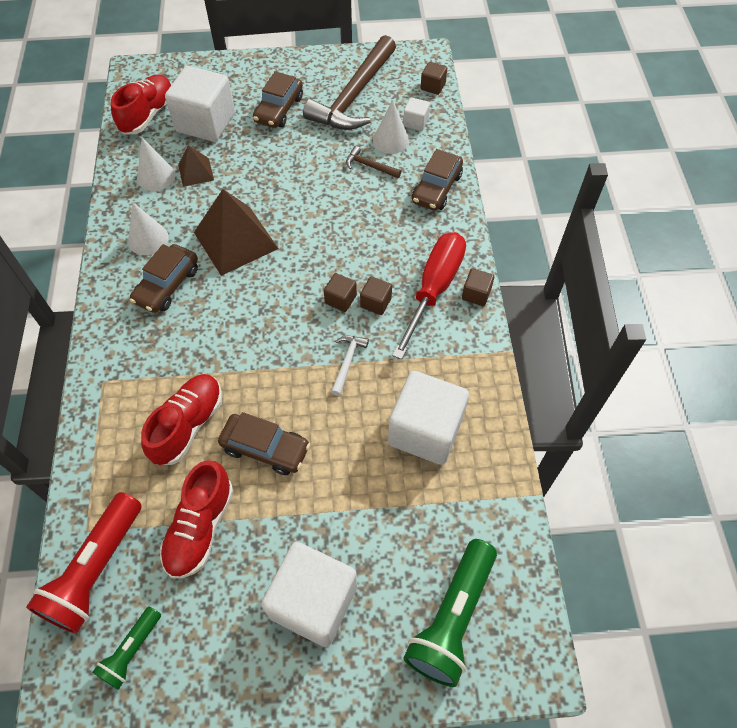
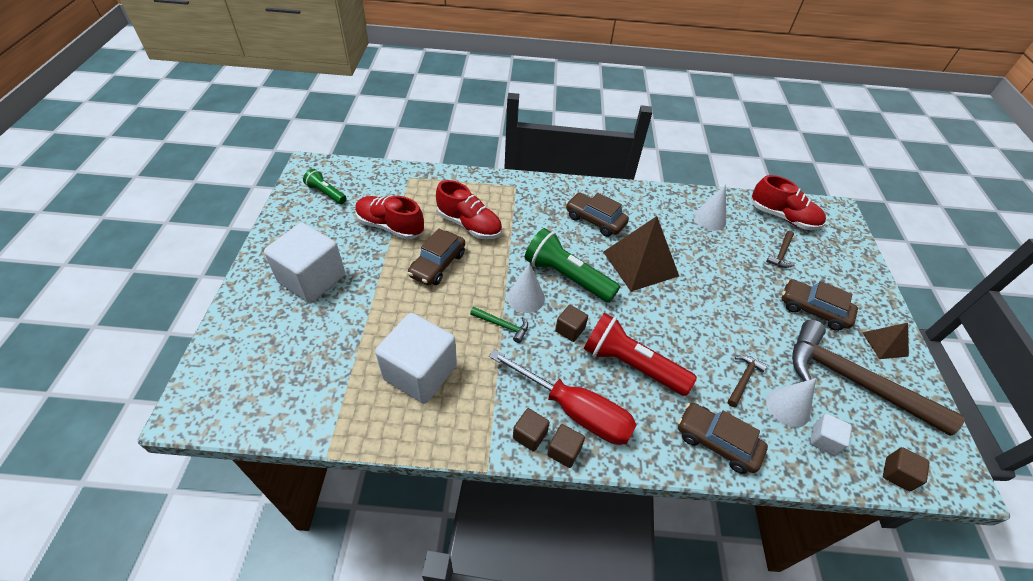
camera: 95 degrees right, 10 degrees down
(96, 570) = (382, 180): red flashlight -> red flashlight (630, 365)
(148, 239) = (642, 212): white cone -> white cone (526, 297)
(196, 172) = (718, 243): brown pyramid -> brown pyramid (885, 344)
(205, 123) = (781, 253): white cube -> brown hammer
(347, 362) = (502, 325): white hammer -> green hammer
(375, 302) = (563, 356): brown cube -> brown cube (530, 435)
(452, 618) = (256, 360): green flashlight -> green flashlight (566, 277)

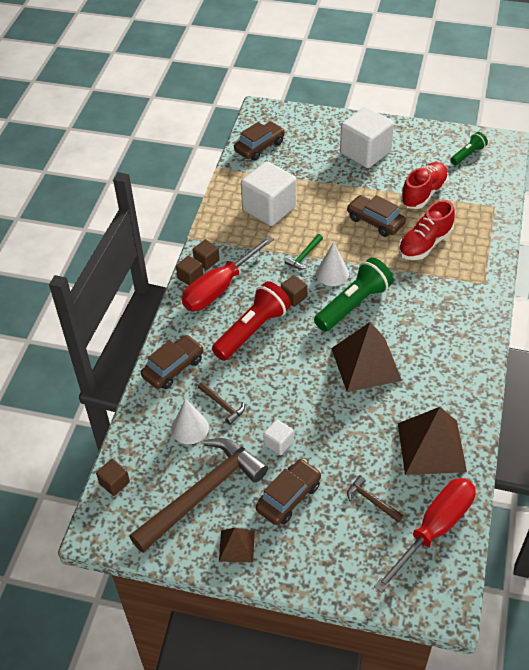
camera: 105 degrees right, 0 degrees up
(595, 220) = (430, 340): brown car -> brown car (259, 147)
(709, 219) = (431, 447): white cone -> brown pyramid
(783, 217) = (434, 529): red shoe -> red screwdriver
(824, 440) = (156, 442): white cube -> white cube (278, 443)

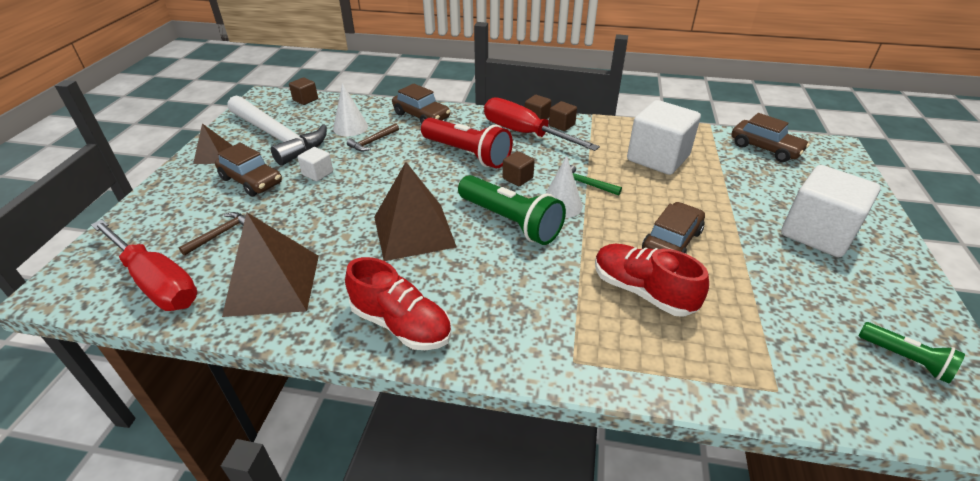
camera: 85 degrees right, 10 degrees down
(202, 493) = (277, 137): brown hammer -> white hammer
(423, 193) = (759, 294): red shoe -> red shoe (401, 324)

